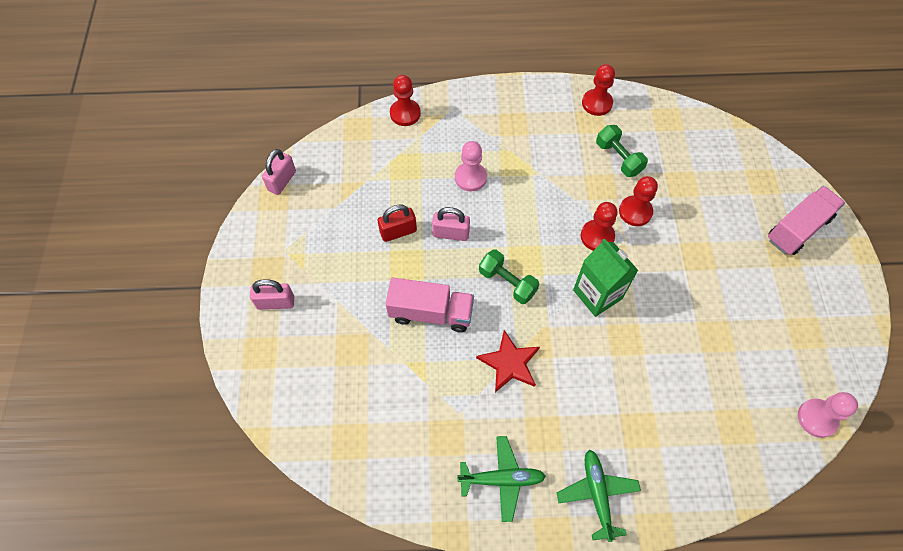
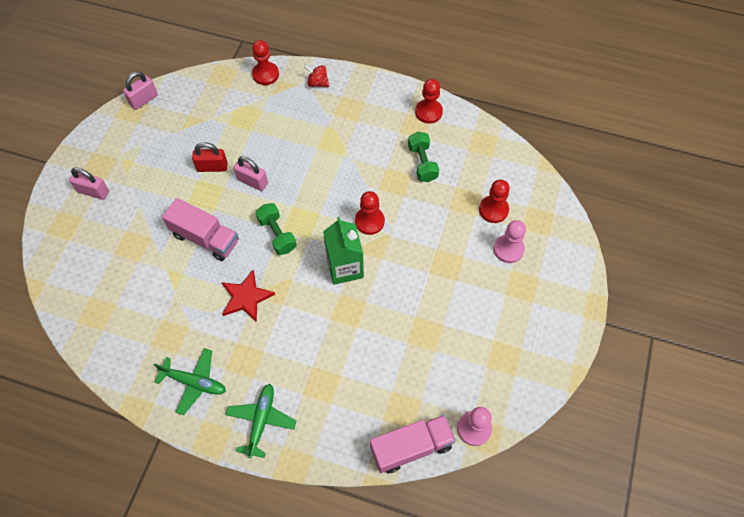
camera: 20 degrees right, 0 degrees up
(466, 106) = (317, 83): none -> red spinning top
(470, 177) = (291, 142): pink pawn -> pink pawn (508, 249)
(635, 212) = (412, 211): red pawn -> red pawn (493, 210)
(798, 229) = (546, 270): pink truck -> pink truck (411, 447)

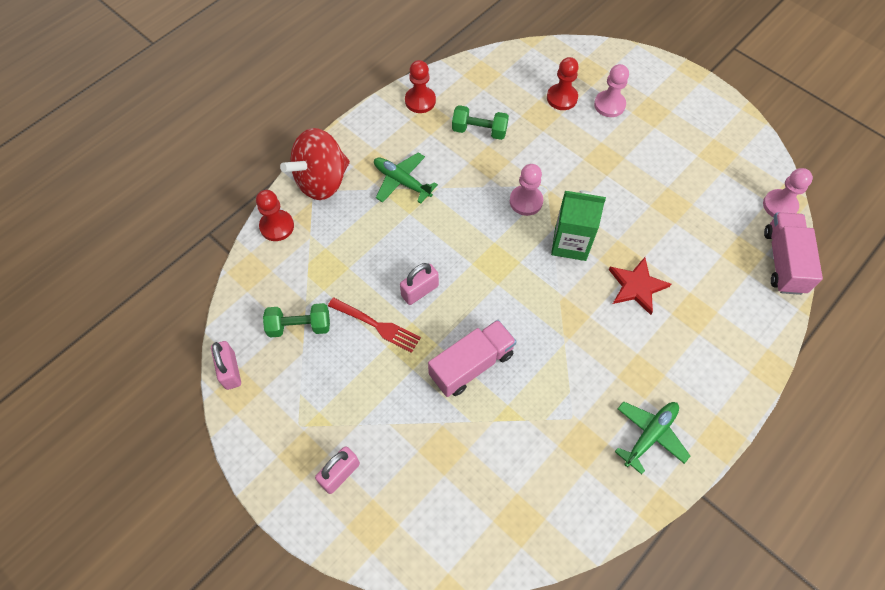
camera: 65 degrees left, 0 degrees up
(212, 167) = (377, 325): red padlock -> red fork
(246, 297) = (566, 348): red star -> red star (636, 286)
(261, 420) = (716, 382): green plane -> green plane (401, 181)
(277, 234) = (501, 290): green dumbbell -> green dumbbell (299, 326)
(317, 83) = (321, 181): red spinning top -> red spinning top, size x2.20
(369, 221) = (526, 201): red pawn -> pink pawn

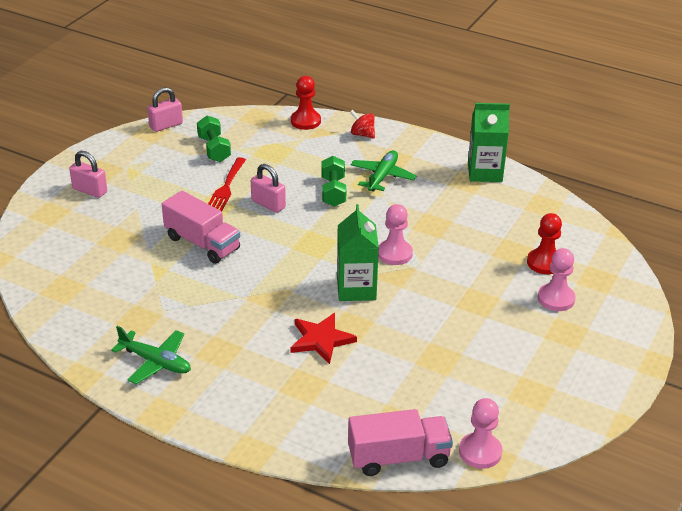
camera: 75 degrees right, 25 degrees down
(321, 181) = (362, 134): red spinning top -> red spinning top, size x0.45
(420, 101) = (484, 172): red pawn -> green carton
(479, 131) = (468, 213): green dumbbell -> green dumbbell (333, 192)

